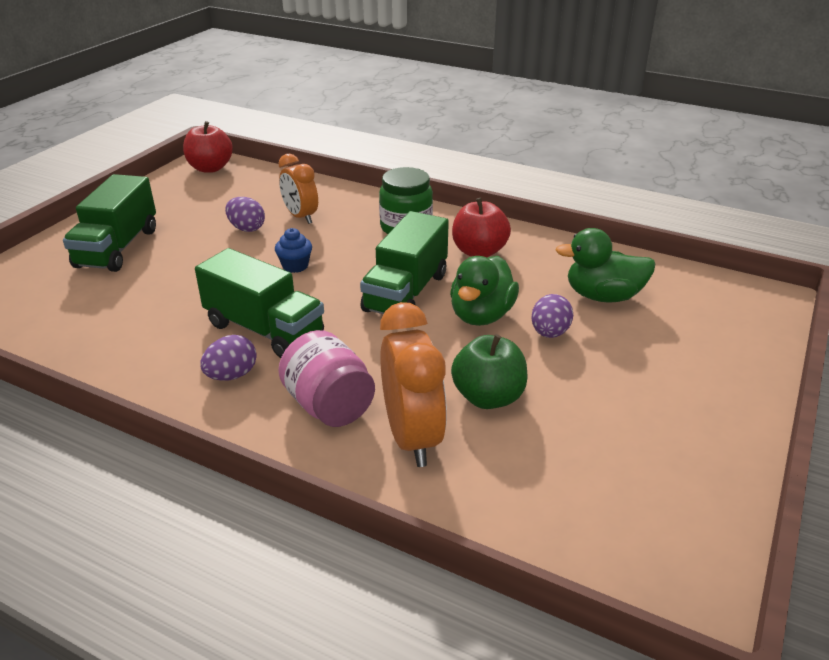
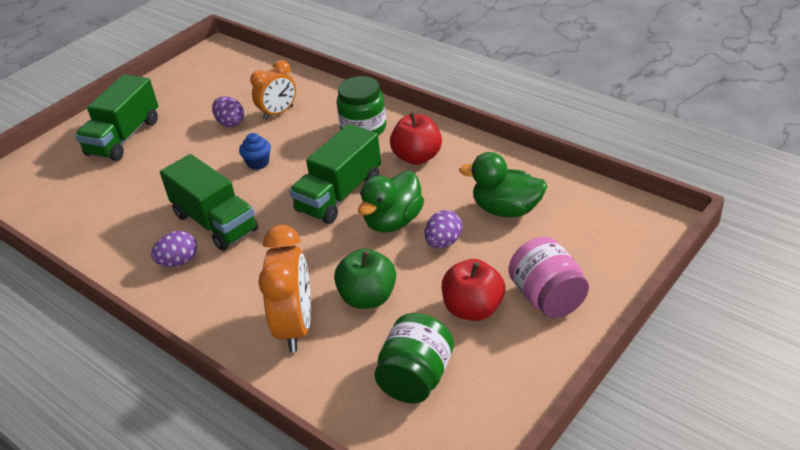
camera: 15 degrees right, 5 degrees up
(210, 168) = (219, 57): red apple -> red apple (473, 309)
(300, 217) = (278, 113): orange clock -> orange clock turned 105 degrees counterclockwise
(329, 406) = (243, 294): pink jar -> pink jar (547, 298)
(589, 483) = (416, 378): none -> green jar

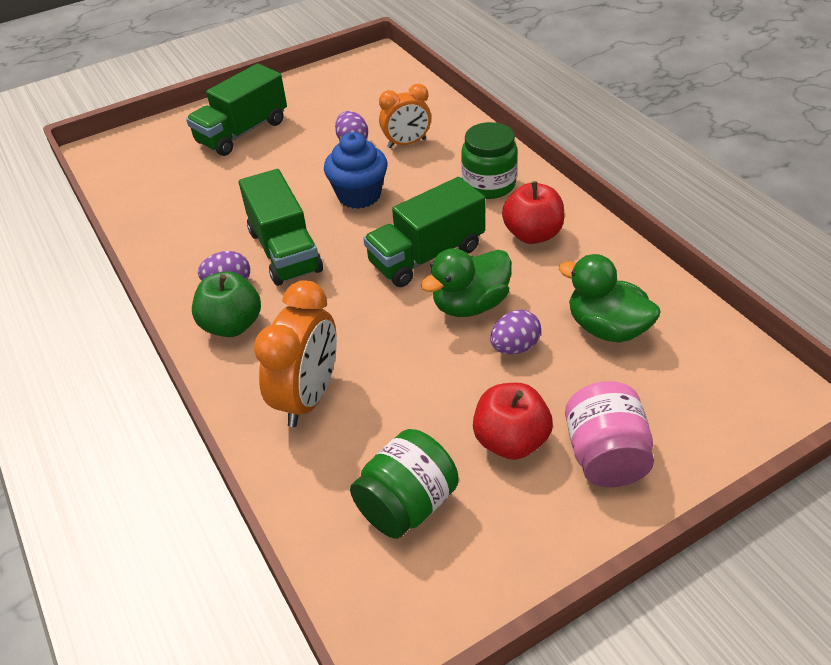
camera: 20 degrees right, 5 degrees up
(258, 163) = (359, 195): blue cupcake -> blue cupcake, size x1.76
(368, 297) = (400, 388): green apple -> green apple (232, 325)

